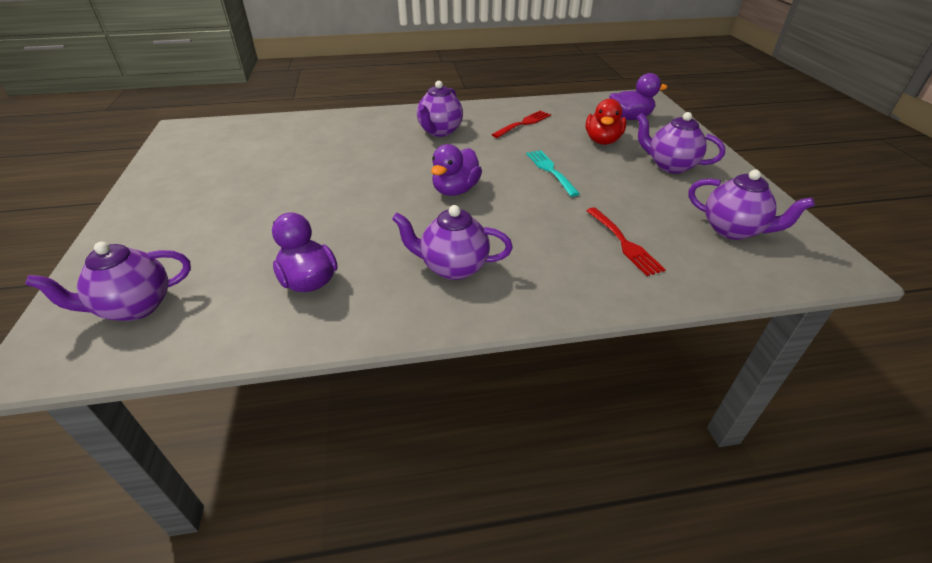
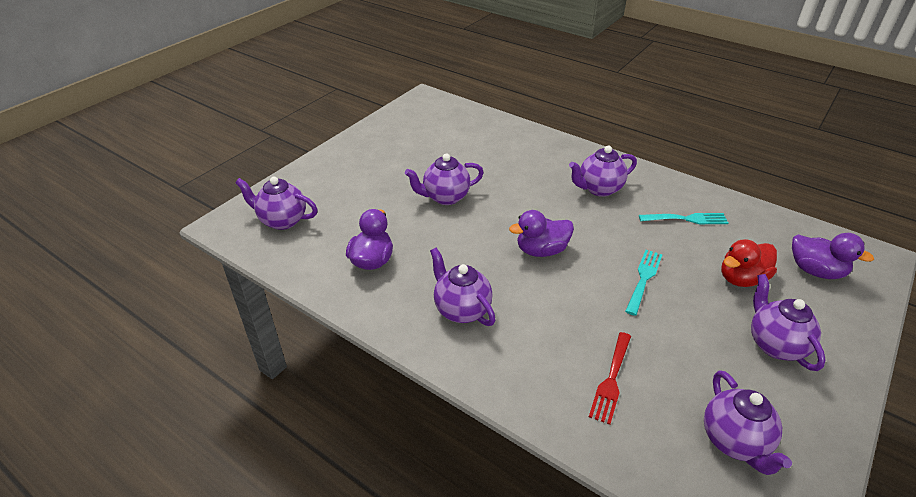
camera: 45 degrees right, 0 degrees up
(315, 194) = (445, 197): none -> purple teapot
(523, 123) = (687, 219): red fork -> turquoise fork

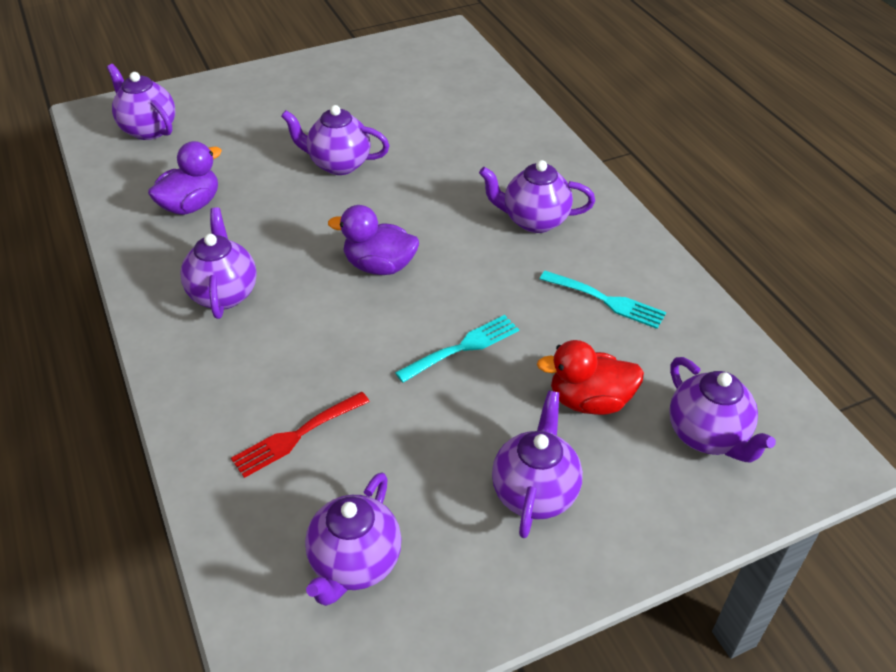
camera: 30 degrees right, 5 degrees up
(815, 271) = (708, 436): purple duck -> purple teapot

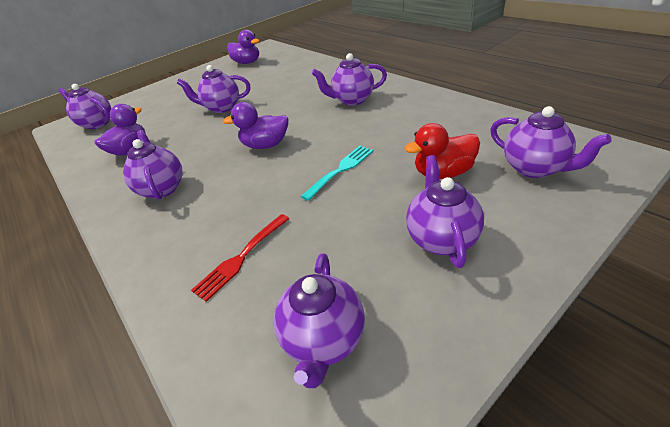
camera: 10 degrees left, 5 degrees down
(406, 68) = (247, 62): none -> purple duck
(607, 300) = (419, 122): turquoise fork -> none

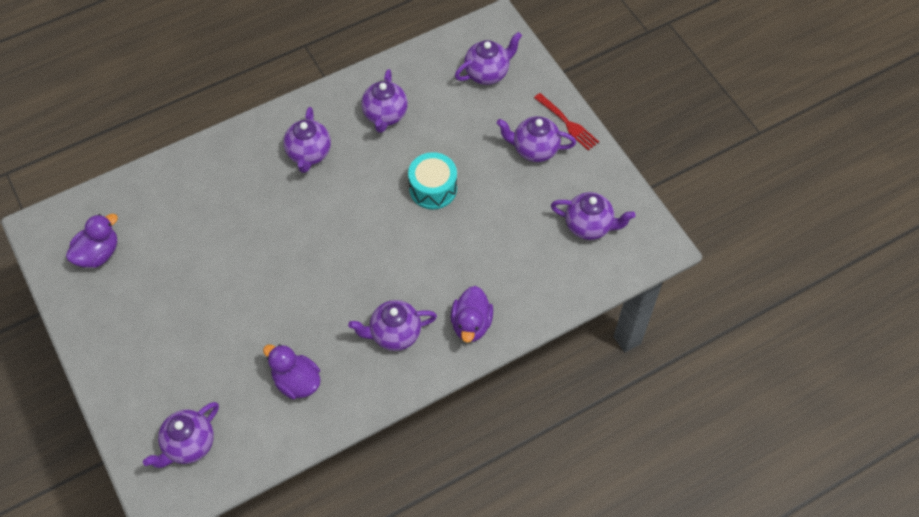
camera: 85 degrees left, 20 degrees up
(222, 108) = (242, 285): purple teapot -> purple teapot (385, 115)
(241, 258) = (511, 267): red fork -> red fork (568, 123)
(266, 145) = (361, 242): purple duck -> purple duck (471, 324)
(341, 170) = (433, 188): turquoise fork -> turquoise drum
(443, 173) = (469, 125): red duck -> none

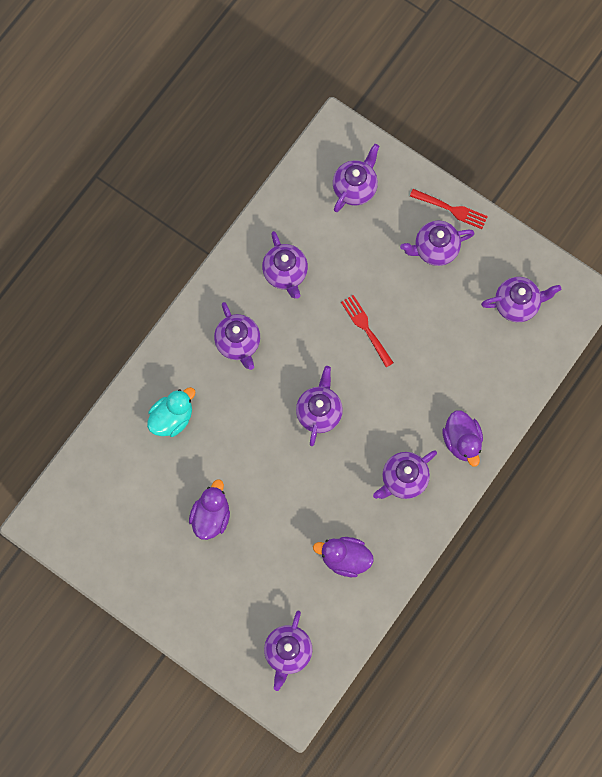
camera: 25 degrees left, 15 degrees up
(98, 253) = (108, 523): purple duck -> purple duck (211, 516)
(212, 190) = (172, 418): none -> turquoise duck
(348, 241) = (319, 412): none -> purple teapot
(433, 188) = (365, 328): turquoise drum -> red fork

